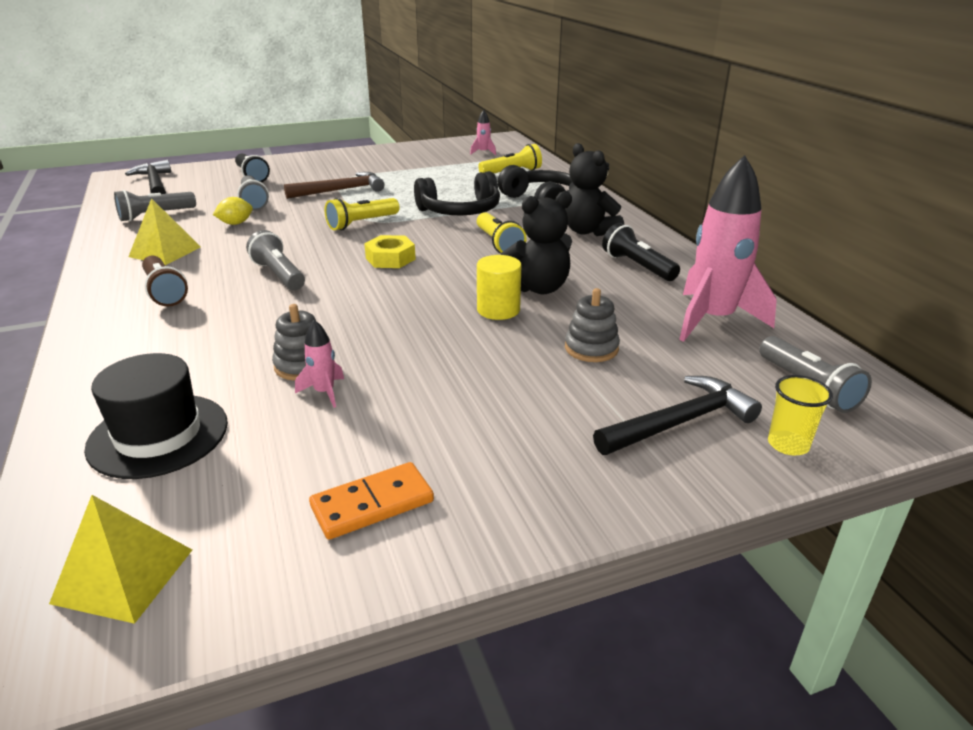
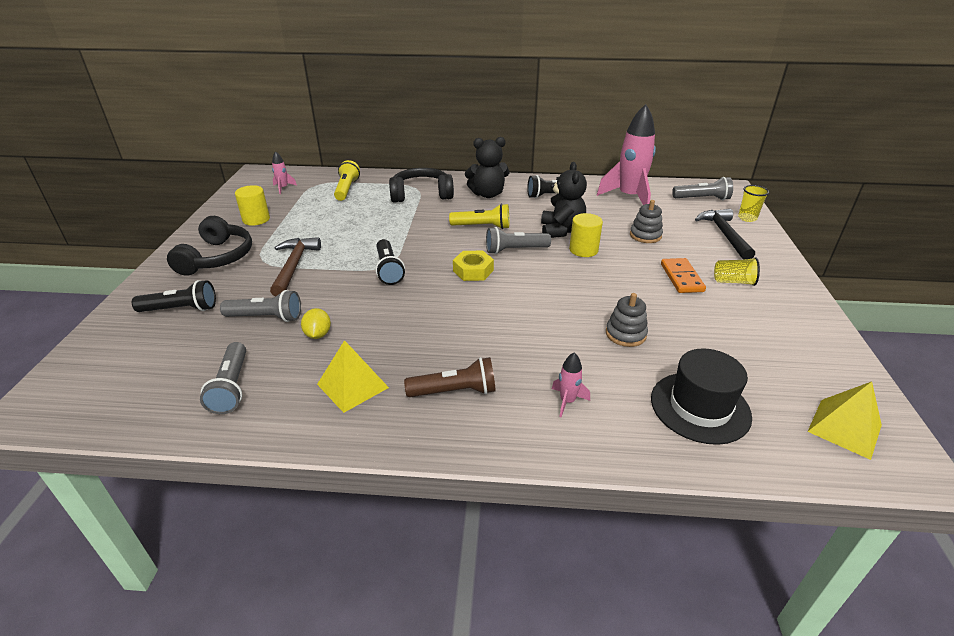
camera: 65 degrees left, 5 degrees up
(155, 183) = (106, 381): black hammer -> none
(279, 275) = (464, 324): grey flashlight -> grey flashlight (515, 250)
(324, 392) = (664, 330): pink rocket -> pink rocket (567, 401)
(361, 223) = (388, 270): yellow flashlight -> black flashlight
(372, 504) = (783, 332): orange domino -> orange domino (681, 278)
(412, 160) = (256, 219): none -> yellow cylinder
(460, 211) = (406, 226): black headphones -> black headphones (217, 258)
(508, 442) = (733, 281): none -> yellow cup

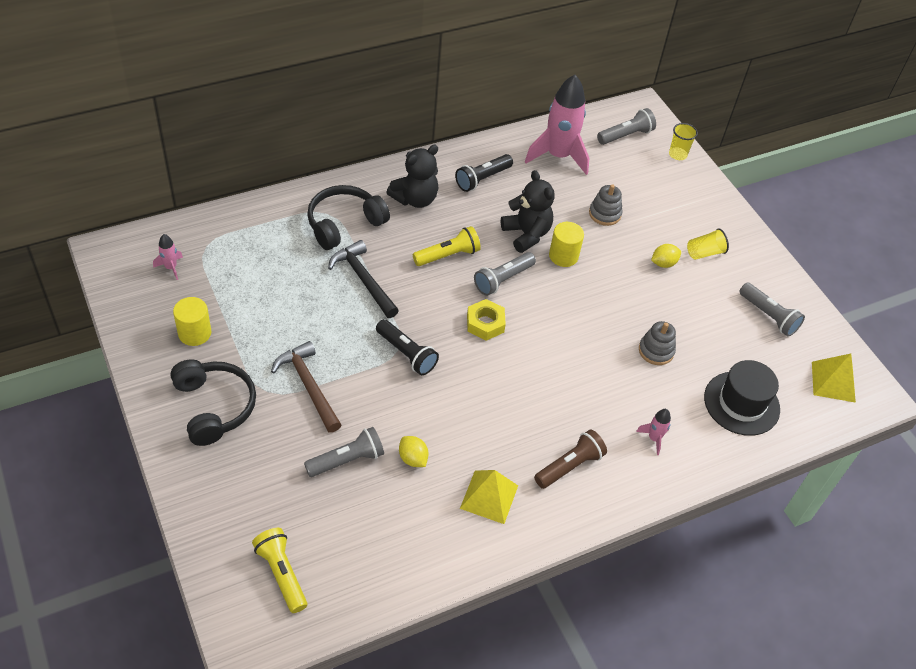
camera: 35 degrees left, 15 degrees up
(181, 309) = (254, 486): black flashlight -> none
(231, 387) = (393, 543): grey flashlight -> grey flashlight (768, 316)
(347, 189) = (251, 243): yellow flashlight -> yellow flashlight (282, 574)
(681, 278) = (663, 263): orange domino -> yellow lemon
(724, 234) = (670, 188): black hammer -> black hammer (363, 279)

